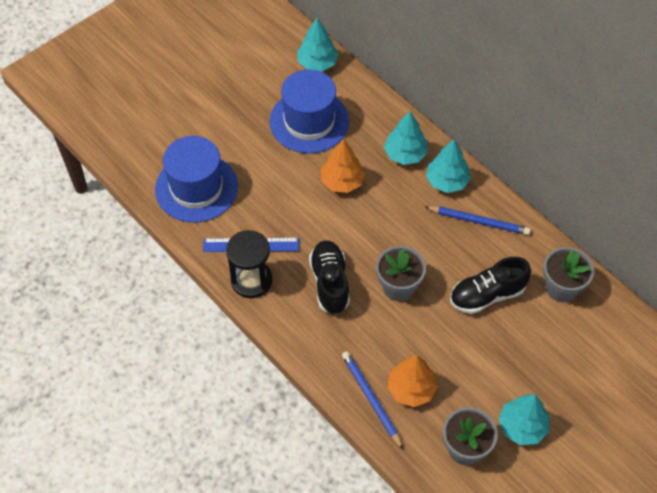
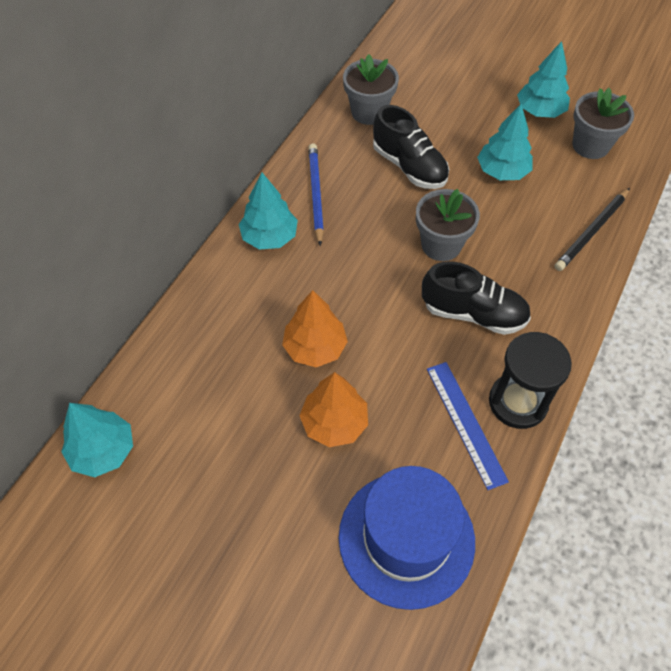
camera: 110 degrees left, 0 degrees up
(309, 121) = (224, 423): blue hat -> none
(330, 283) = (473, 313): black shoe -> black shoe turned 135 degrees counterclockwise
(371, 399) = (592, 231): blue pencil -> black pencil
(405, 154) = (242, 290): turquoise tree -> turquoise tree (502, 171)
(411, 389) = (557, 201): orange tree -> orange tree (334, 423)

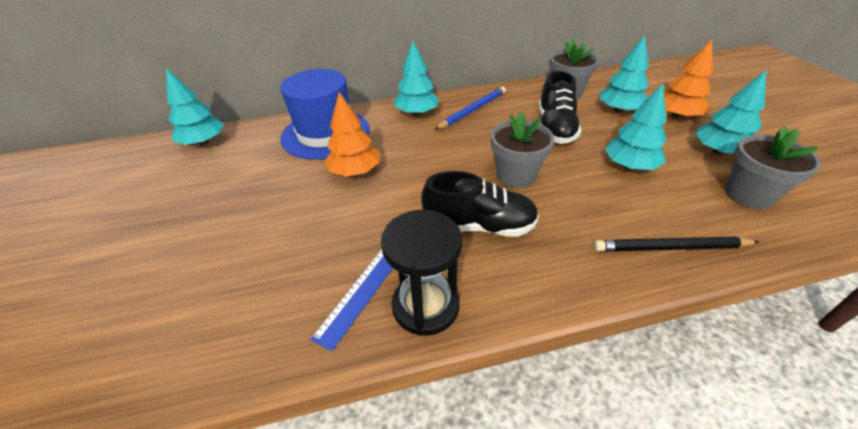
camera: 50 degrees right, 15 degrees down
(334, 423) = (301, 213): orange tree -> orange tree (676, 116)
(406, 538) = (221, 312): blue hat -> blue hat (325, 133)
(433, 107) = (619, 110): none -> turquoise tree
(473, 313) = (479, 226): black shoe -> black shoe turned 60 degrees counterclockwise

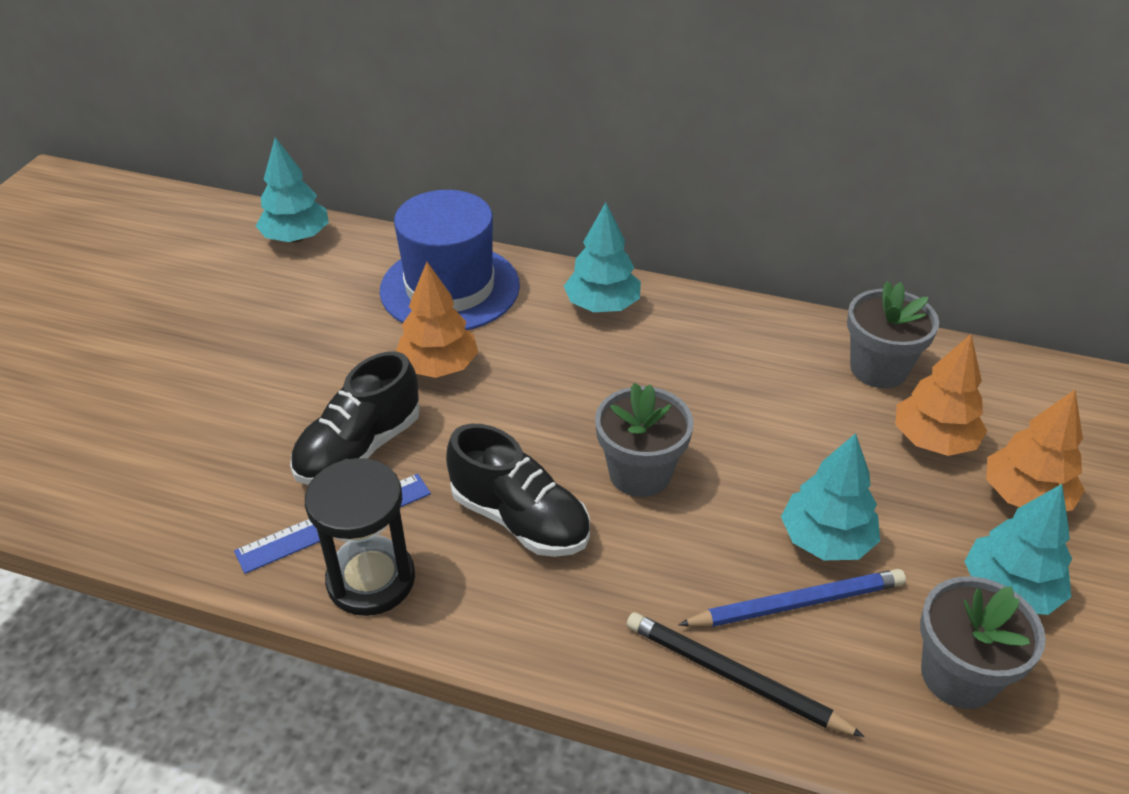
camera: 30 degrees right, 0 degrees up
(472, 110) = (689, 335): blue pencil -> blue pencil (796, 603)
(555, 128) = (785, 424): black shoe -> black shoe (359, 449)
(619, 110) = (933, 440): turquoise tree -> orange tree

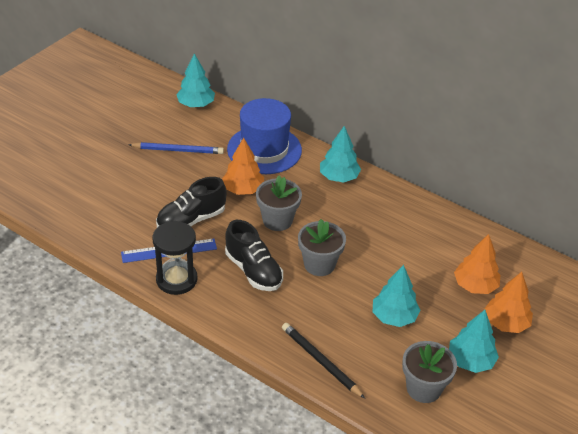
camera: 15 degrees right, 0 degrees up
(796, 603) = (365, 339): blue pencil -> blue pencil (178, 150)
(878, 369) = (467, 244): grey flower pot -> grey flower pot (277, 220)

